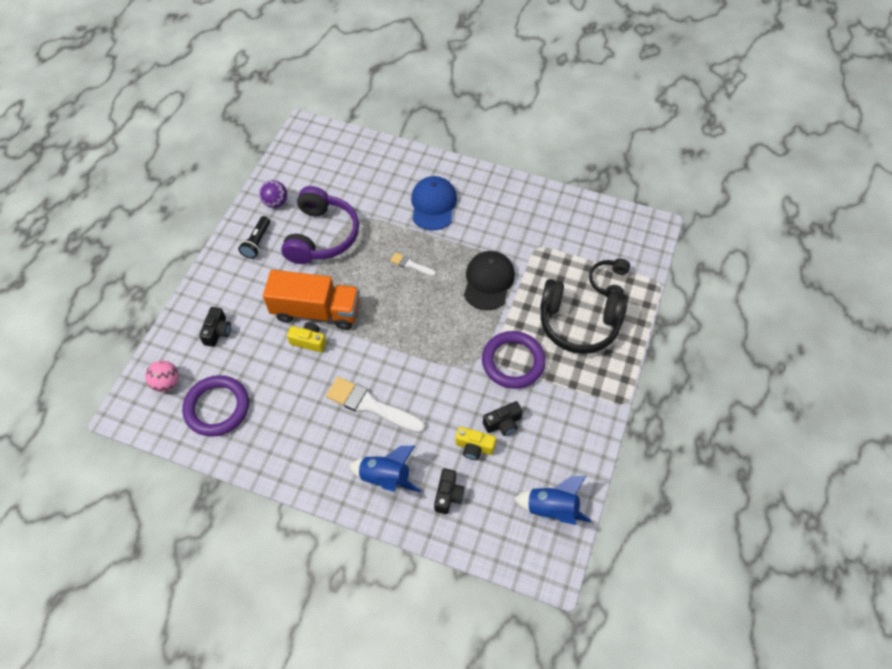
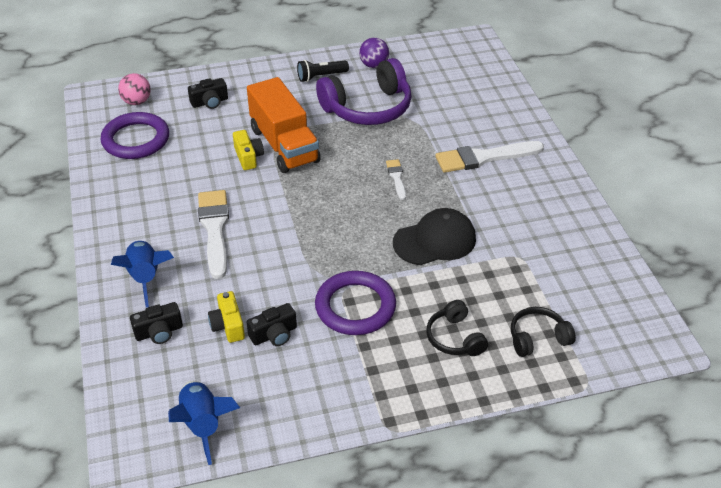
camera: 55 degrees right, 15 degrees down
(433, 205) = (484, 157): blue cap -> white brush
(503, 423) = (274, 334): black camera -> black camera turned 60 degrees counterclockwise
(578, 324) = (454, 338): black headphones -> black headphones, size x0.53

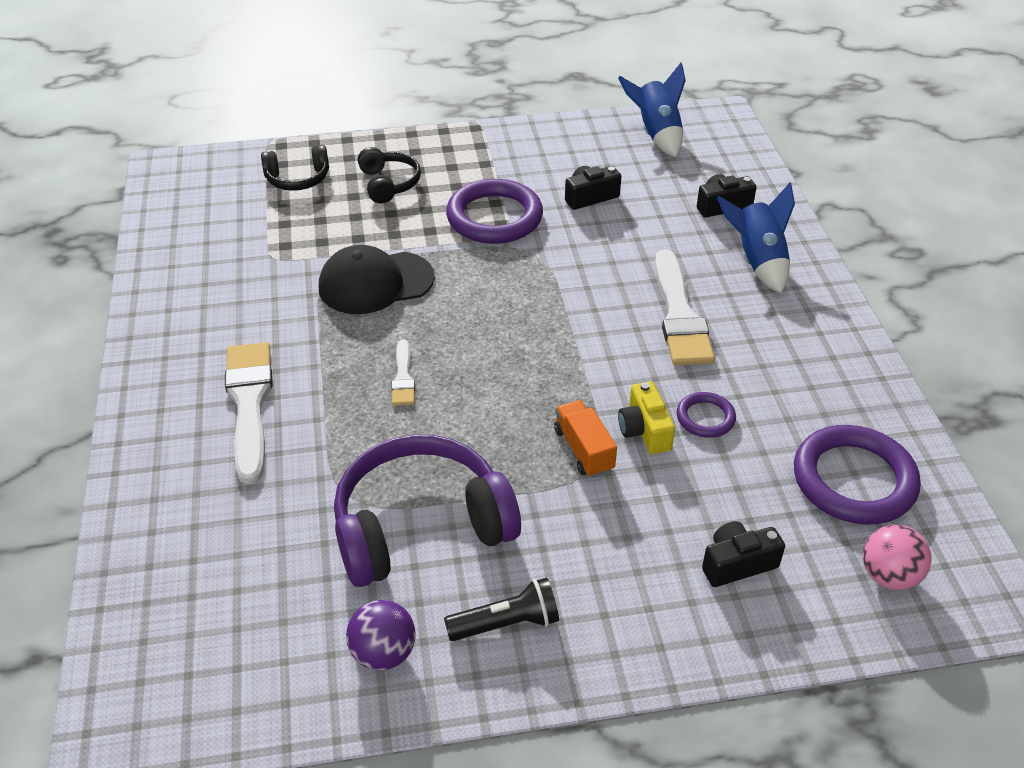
camera: 175 degrees left, 0 degrees up
(211, 166) = (705, 418): none -> purple ring
(228, 325) = (643, 208): yellow camera -> none
(284, 145) = (583, 450): orange truck -> orange truck, size x0.48
(484, 157) = (249, 404): white brush -> white brush turned 90 degrees counterclockwise

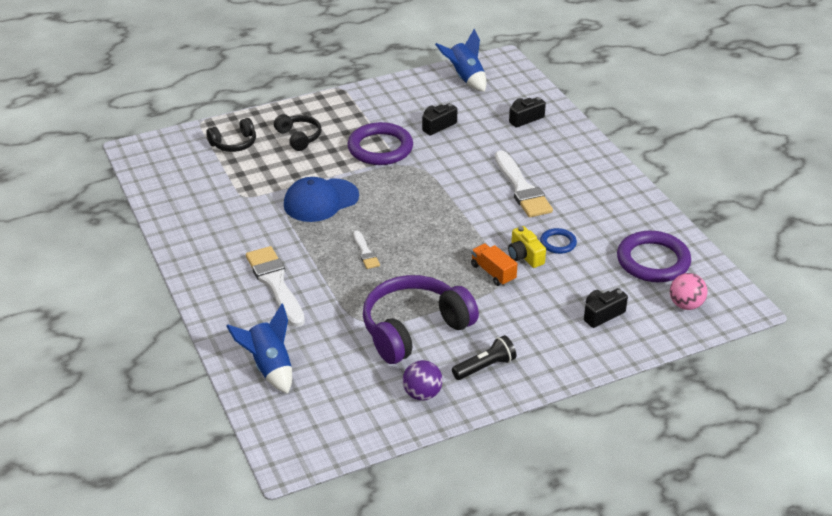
camera: 15 degrees left, 5 degrees down
(375, 283) = (321, 200): black cap -> blue cap
(705, 418) = (558, 243): purple ring -> blue ring
(757, 261) = (558, 149): blue rocket -> blue rocket (269, 367)

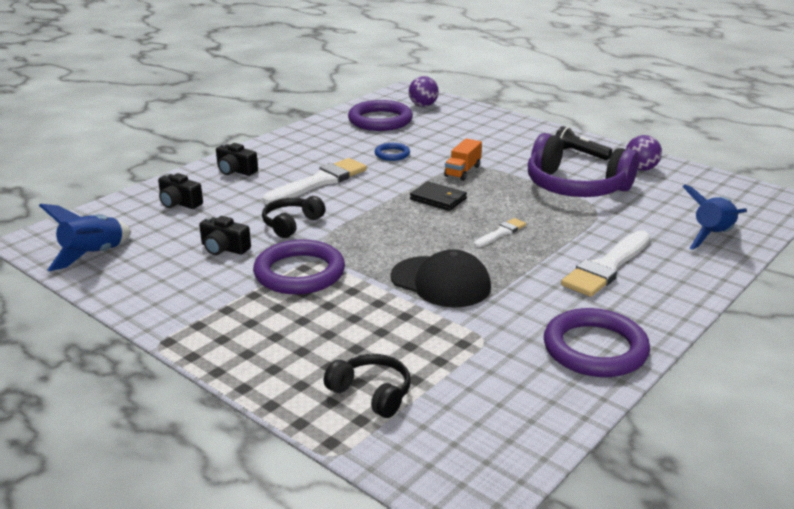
camera: 115 degrees left, 10 degrees down
(195, 235) = (595, 349): none -> purple ring
(299, 137) = (315, 340): black headphones -> black headphones (291, 224)
(321, 200) = (441, 282): blue cap -> black cap
(446, 240) = (438, 199): none -> black wallet
(525, 256) = (425, 163): yellow camera -> none
(602, 314) = (467, 127): black camera -> black camera (235, 171)
(685, 305) = (423, 105): pink ball -> purple ball

